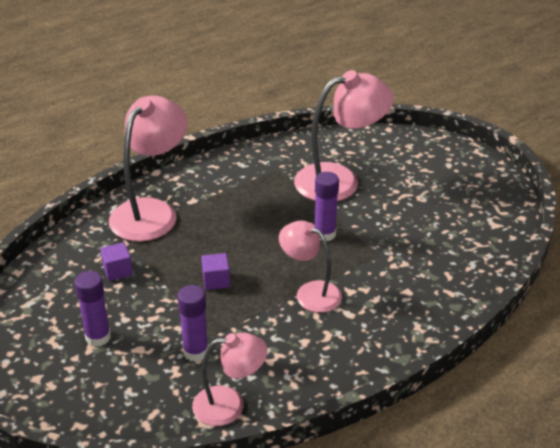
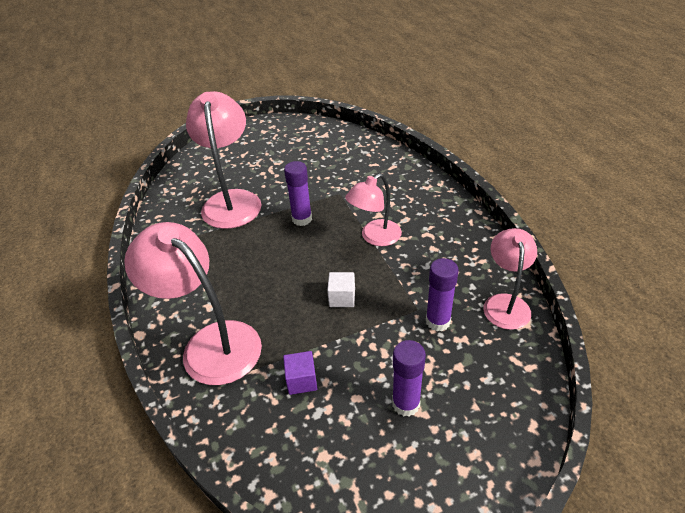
camera: 75 degrees left, 5 degrees up
(216, 280) = (342, 298): purple cube -> white cube

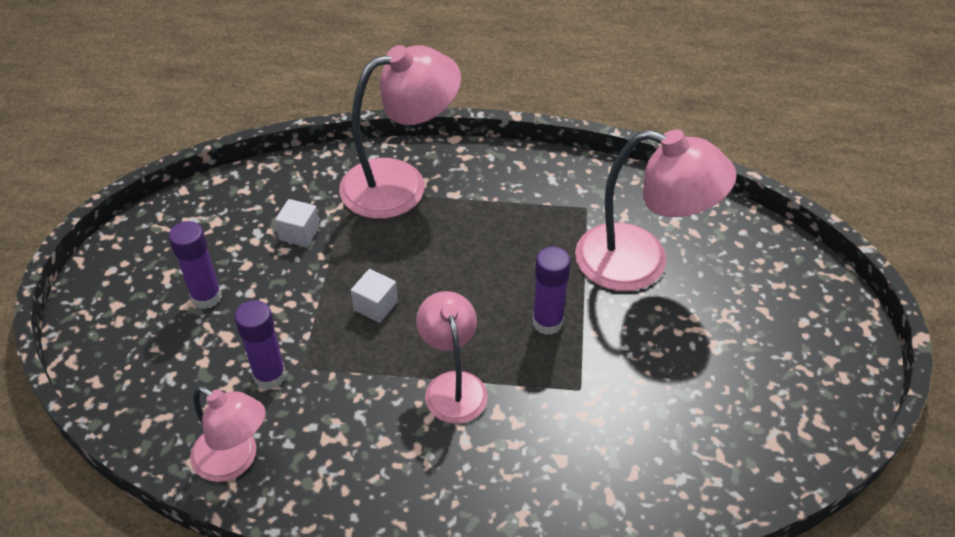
camera: 115 degrees right, 5 degrees up
(301, 380) = (299, 233): purple cube -> white cube

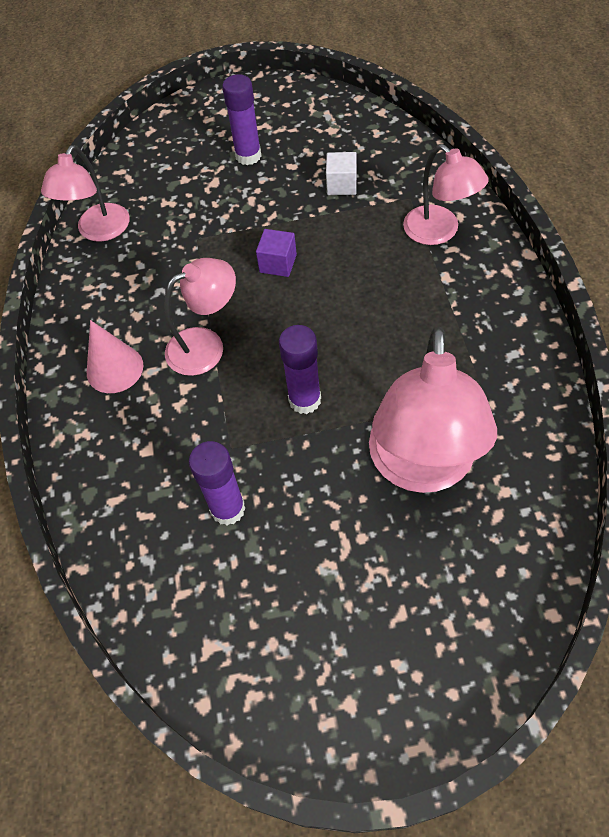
camera: 80 degrees right, 10 degrees up
(270, 376) = (181, 222): purple glue stick -> purple glue stick (228, 509)
(375, 306) = (278, 263): white cube -> purple cube
(400, 184) = (439, 232): pink lamp -> pink lamp, size x0.61
(448, 473) = (115, 369): none -> pink cone

